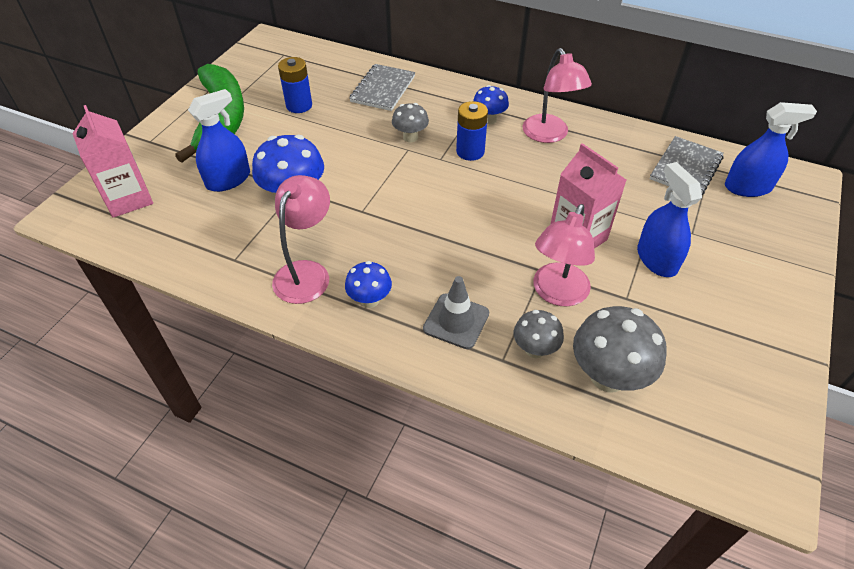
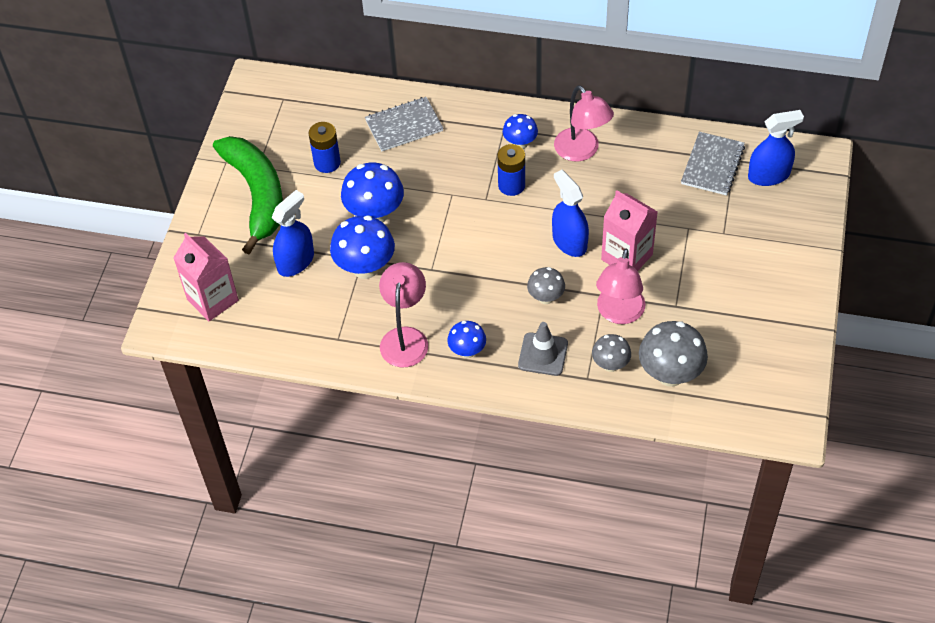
camera: 10 degrees left, 5 degrees up
(325, 153) = (375, 214): none -> blue mushroom
(383, 89) = (404, 125): grey notebook -> grey notebook turned 60 degrees clockwise
(410, 137) = (450, 180): grey mushroom -> grey mushroom (546, 297)
(656, 259) = (696, 265): blue spray bottle -> blue spray bottle (569, 241)

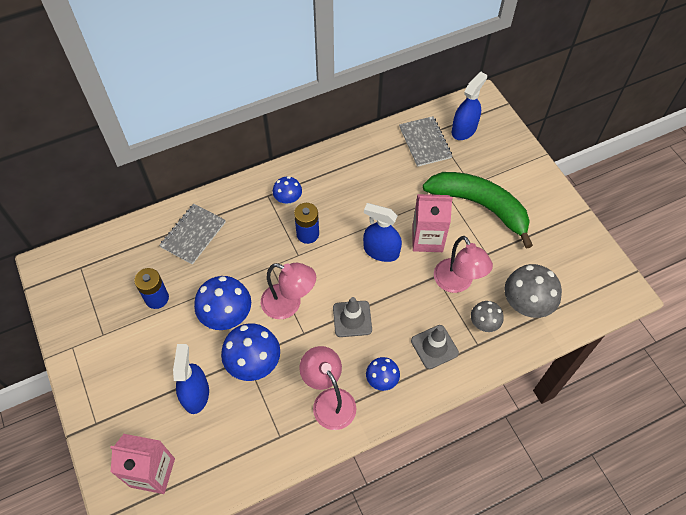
camera: 40 degrees left, 5 degrees up
(257, 195) = (120, 359): green banana -> green banana (480, 206)
(487, 284) = (352, 319): none -> grey traffic cone
(546, 297) = (400, 303): grey mushroom -> none
(582, 151) = (334, 181): pink lamp -> pink lamp (289, 304)

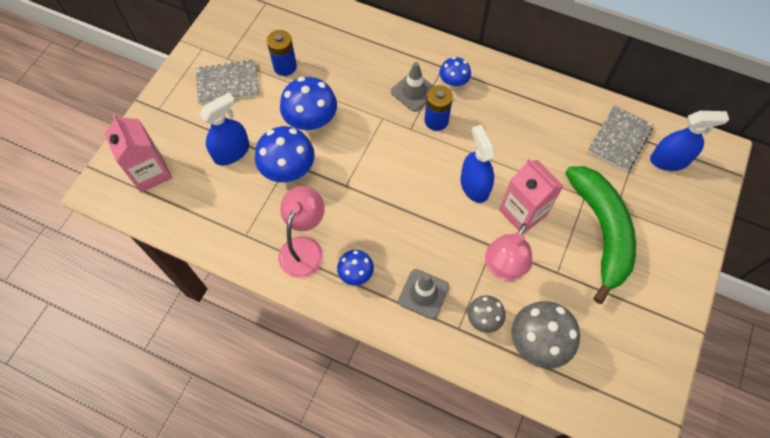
camera: 50 degrees right, 5 degrees up
(193, 234) = (358, 46): grey notebook -> grey notebook (228, 83)
(289, 304) = (361, 156): pink lamp -> none
(352, 319) = (390, 211): grey traffic cone -> grey traffic cone (414, 91)

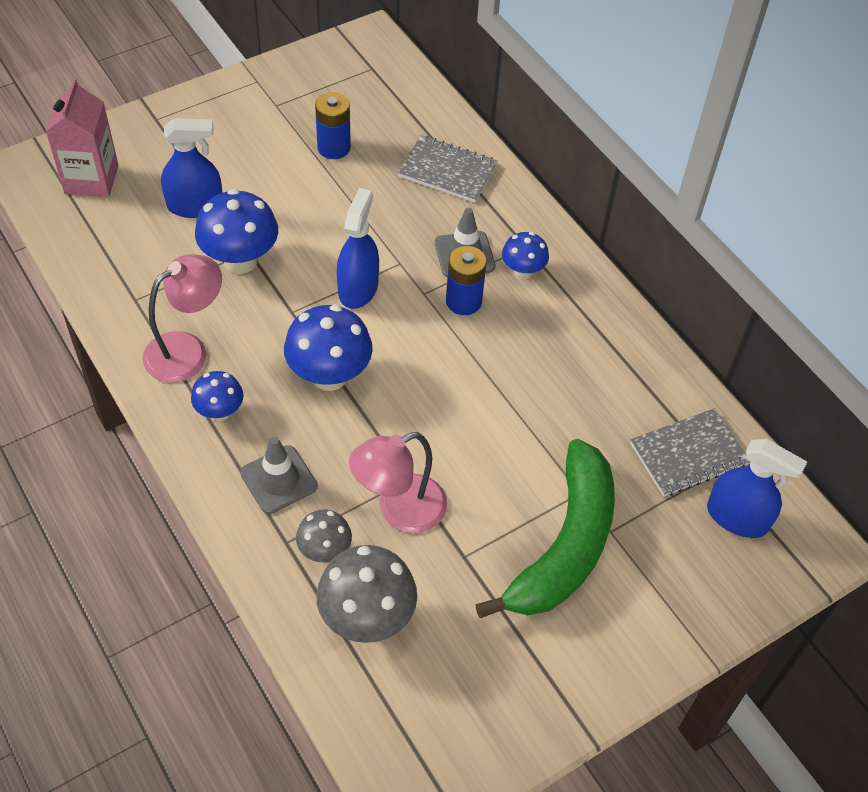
camera: 30 degrees right, 10 degrees down
(228, 83) = (253, 132): grey notebook -> grey notebook (447, 171)
(311, 122) = (311, 223): blue mushroom -> blue mushroom (329, 376)
(474, 186) = (446, 399): blue spray bottle -> blue spray bottle (358, 288)
(522, 212) = (480, 464): pink carton -> none

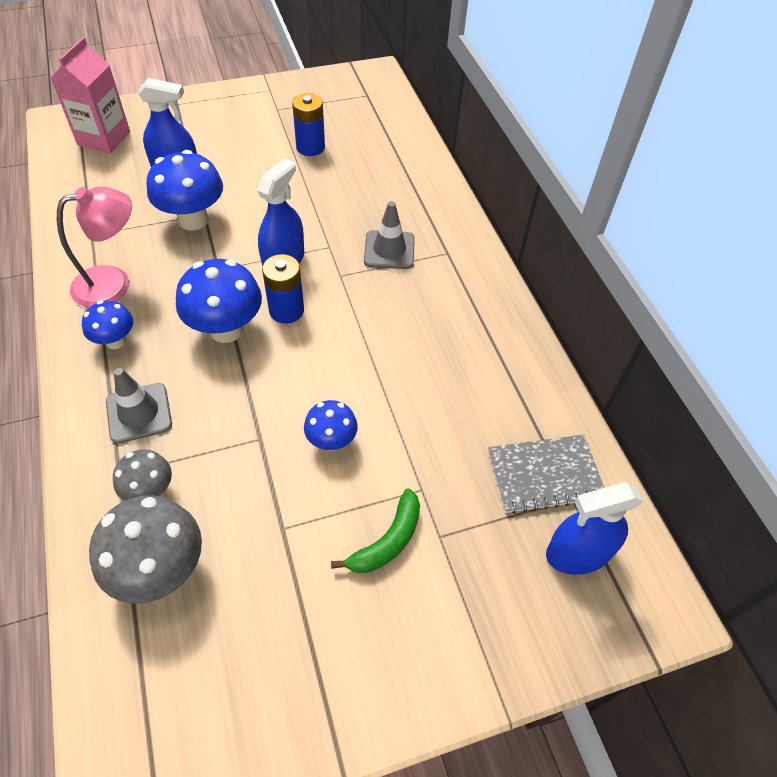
camera: 15 degrees right, 0 degrees up
(399, 510) = (238, 467): pink lamp -> none
(447, 171) = (400, 181): grey notebook -> none
(463, 301) = (373, 289): blue battery -> blue battery (286, 310)
(522, 271) = (437, 273): blue mushroom -> blue mushroom (331, 441)
(565, 545) = (387, 541): green banana -> green banana, size x0.48
(737, 517) = (578, 553): blue spray bottle -> blue spray bottle turned 120 degrees clockwise

